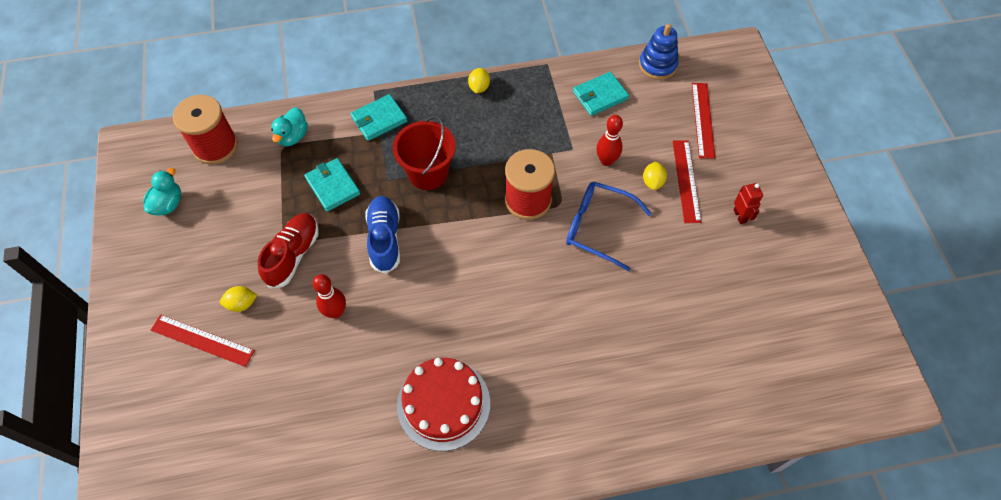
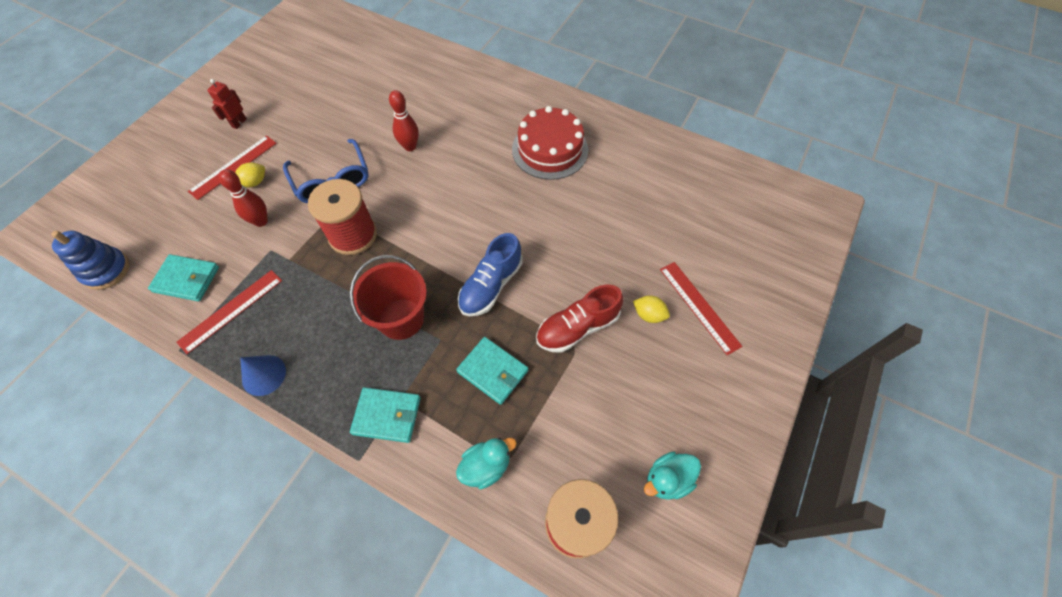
camera: 140 degrees left, 0 degrees up
(332, 186) = (493, 371): turquoise wallet -> turquoise wallet turned 60 degrees counterclockwise
(336, 312) = (576, 255): red bowling pin -> red bowling pin (410, 146)
(479, 87) = (264, 375): yellow lemon -> blue cone
(703, 120) = (154, 198): red ruler -> red ruler (231, 310)

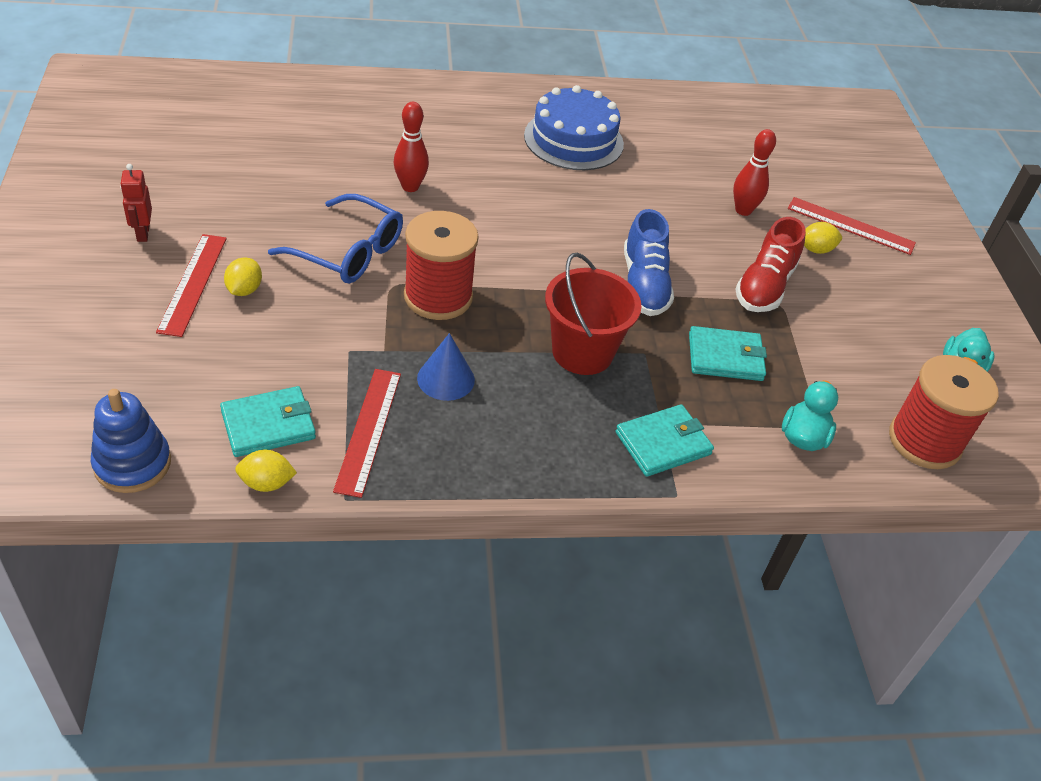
camera: 40 degrees left, 15 degrees down
(152, 317) = (266, 483): none -> yellow lemon
(261, 221) = (302, 326): red bowling pin -> red bowling pin (743, 210)
(264, 375) = (484, 472): blue cone -> blue cone (446, 379)
(550, 149) = (573, 140): red cake -> blue cake

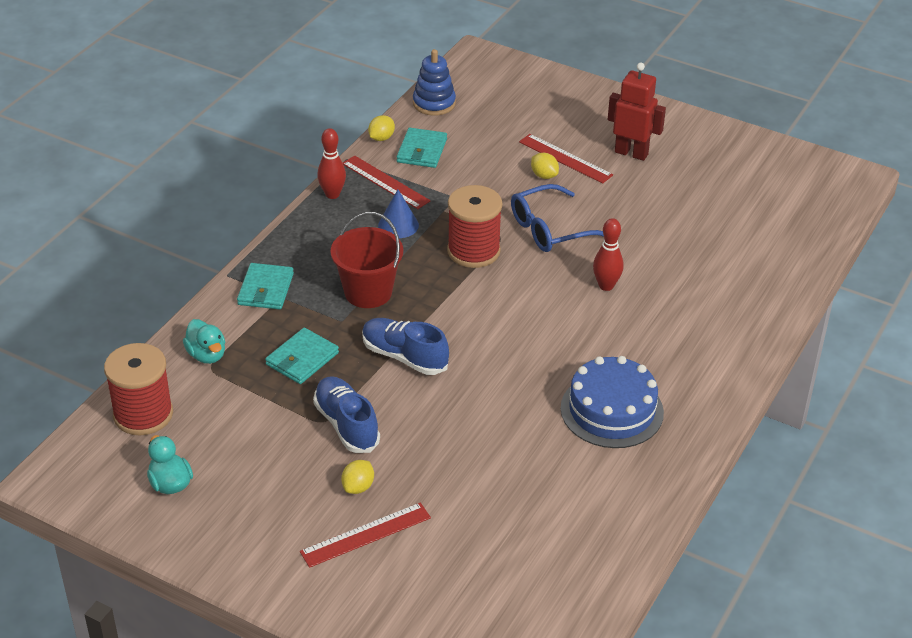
camera: 130 degrees right, 5 degrees down
(142, 233) = (631, 153): red robot -> red robot, size x1.74
(743, 210) = (440, 470): red bowling pin -> red bowling pin (332, 194)
(764, 286) = (346, 425): red shoe -> blue shoe

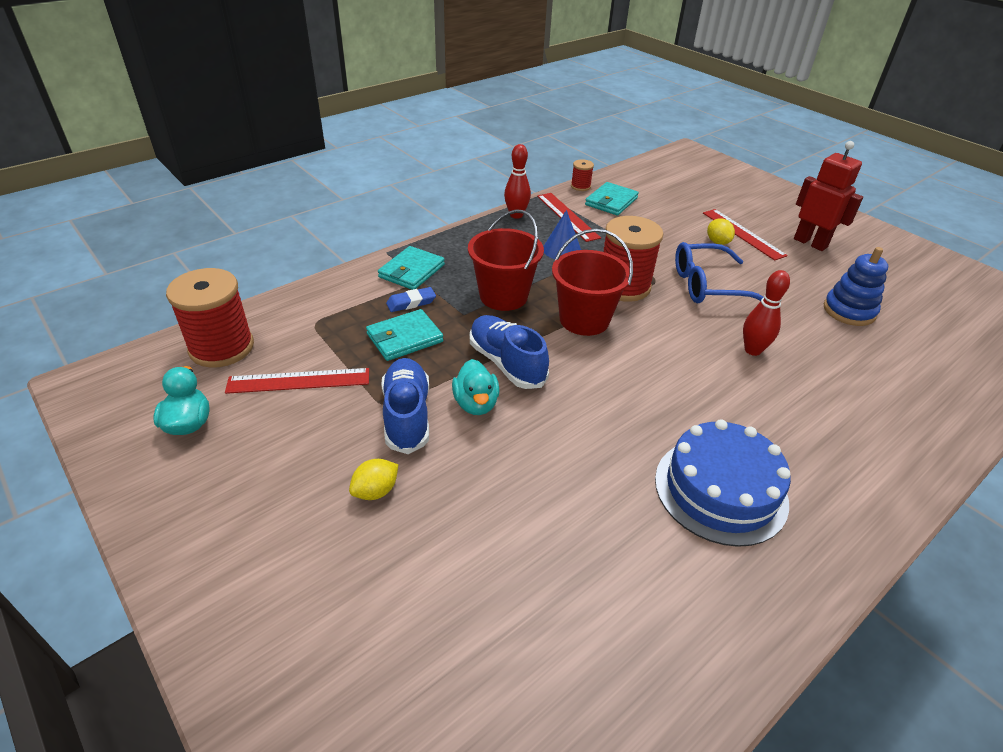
camera: 20 degrees right, 0 degrees up
(207, 355) = (320, 311): turquoise duck -> turquoise duck (476, 404)
(286, 323) = (411, 303): none -> blue eraser
(366, 535) = (347, 557): red ruler -> red ruler (299, 381)
(381, 138) = (580, 186): yellow lemon -> red spool
(434, 103) = (637, 173): blue stacking toy -> blue stacking toy (849, 311)
(452, 296) = (584, 320): none -> red bucket

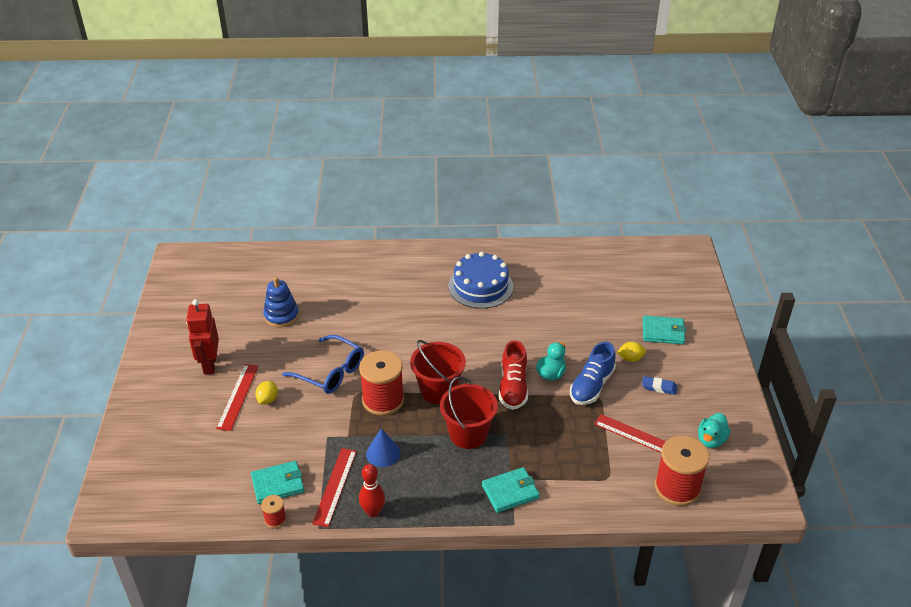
camera: 140 degrees left, 0 degrees up
(404, 338) = (558, 435): turquoise wallet -> turquoise wallet (663, 332)
(411, 303) = (533, 461): blue eraser -> blue eraser (659, 387)
(506, 363) = (513, 387): blue shoe -> red shoe
(752, 350) = (372, 325): red bowling pin -> none

